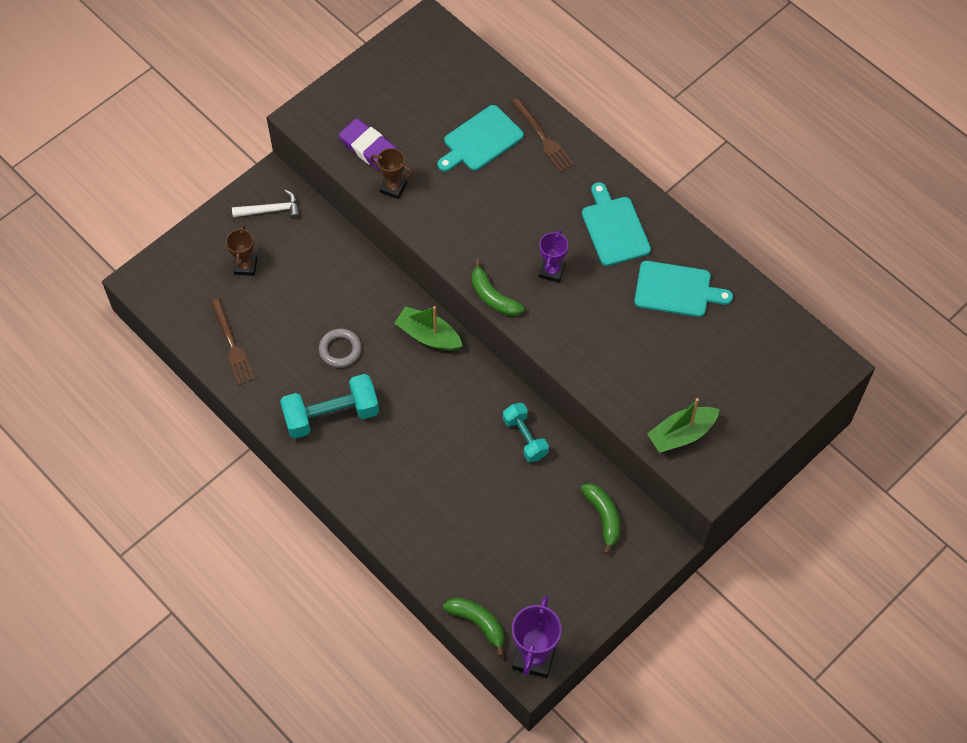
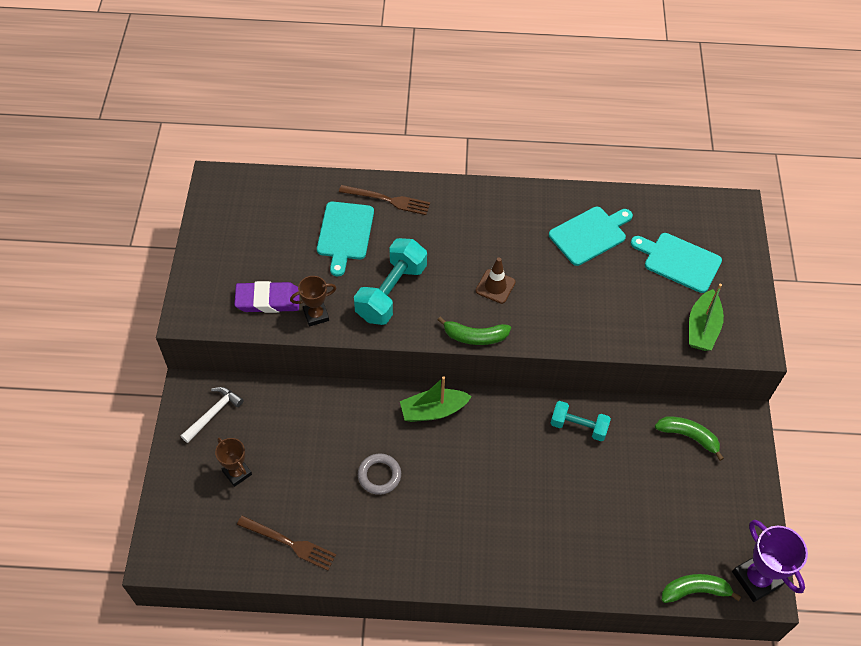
camera: 45 degrees left, 5 degrees down
(331, 415) = (425, 531): turquoise dumbbell -> turquoise dumbbell (391, 292)
(552, 271) = (495, 286): purple trophy -> brown traffic cone
(614, 228) = (504, 225): turquoise cutting board -> turquoise cutting board (679, 261)

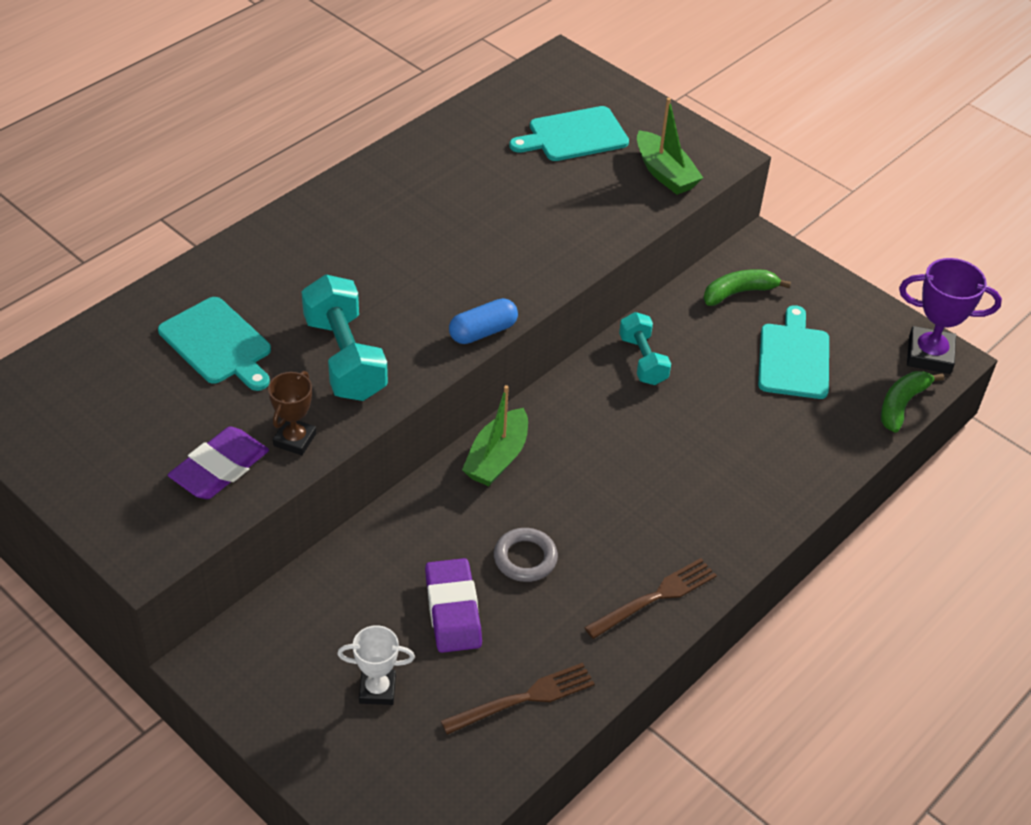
camera: 50 degrees left, 10 degrees down
(213, 413) = (270, 660): white hammer -> none
(237, 473) = (377, 689): brown trophy -> white trophy
(315, 468) = (453, 610): none -> purple eraser
(388, 200) = (221, 280): brown fork -> brown fork (655, 597)
(475, 336) = (483, 332): green banana -> blue capsule
(495, 286) = (441, 275): brown traffic cone -> none
(578, 426) = (643, 360): turquoise dumbbell -> turquoise dumbbell turned 75 degrees counterclockwise
(589, 234) = (466, 169): turquoise cutting board -> turquoise cutting board (793, 358)

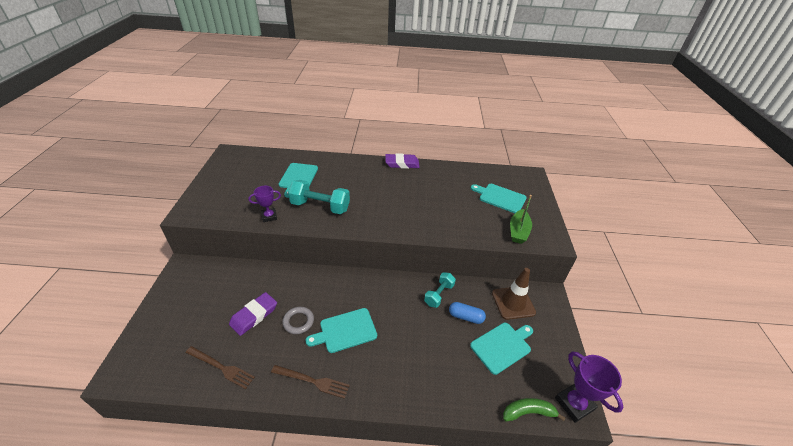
camera: 50 degrees right, 5 degrees down
(220, 468) = (240, 208): purple eraser -> purple eraser (402, 163)
(295, 440) = (269, 216): brown trophy -> purple trophy
(345, 358) = (320, 206): turquoise dumbbell -> turquoise dumbbell turned 75 degrees clockwise
(377, 689) = (198, 317): white trophy -> none
(483, 332) = (370, 231): blue capsule -> blue capsule (465, 317)
(497, 458) = (342, 282): green boat -> none
(601, 510) = (345, 331): none -> turquoise cutting board
(739, 292) = (513, 303): green banana -> brown traffic cone

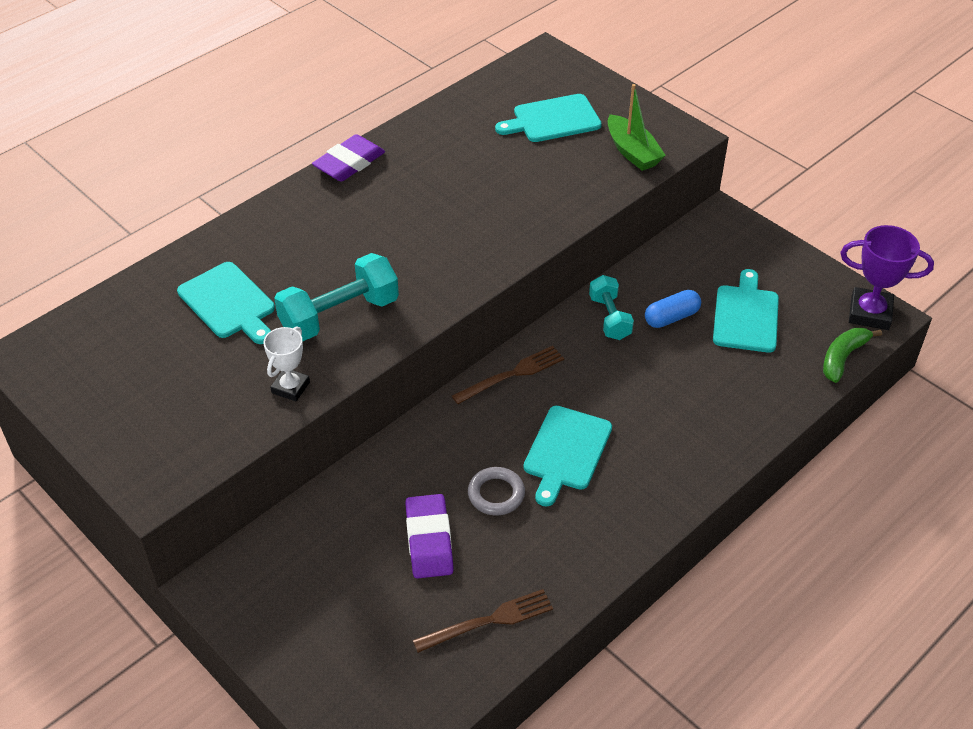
camera: 45 degrees left, 5 degrees up
(269, 216) = (290, 387): purple trophy -> white trophy
(313, 381) = (611, 530): brown fork -> brown fork (512, 374)
(513, 303) = (698, 258): brown traffic cone -> none

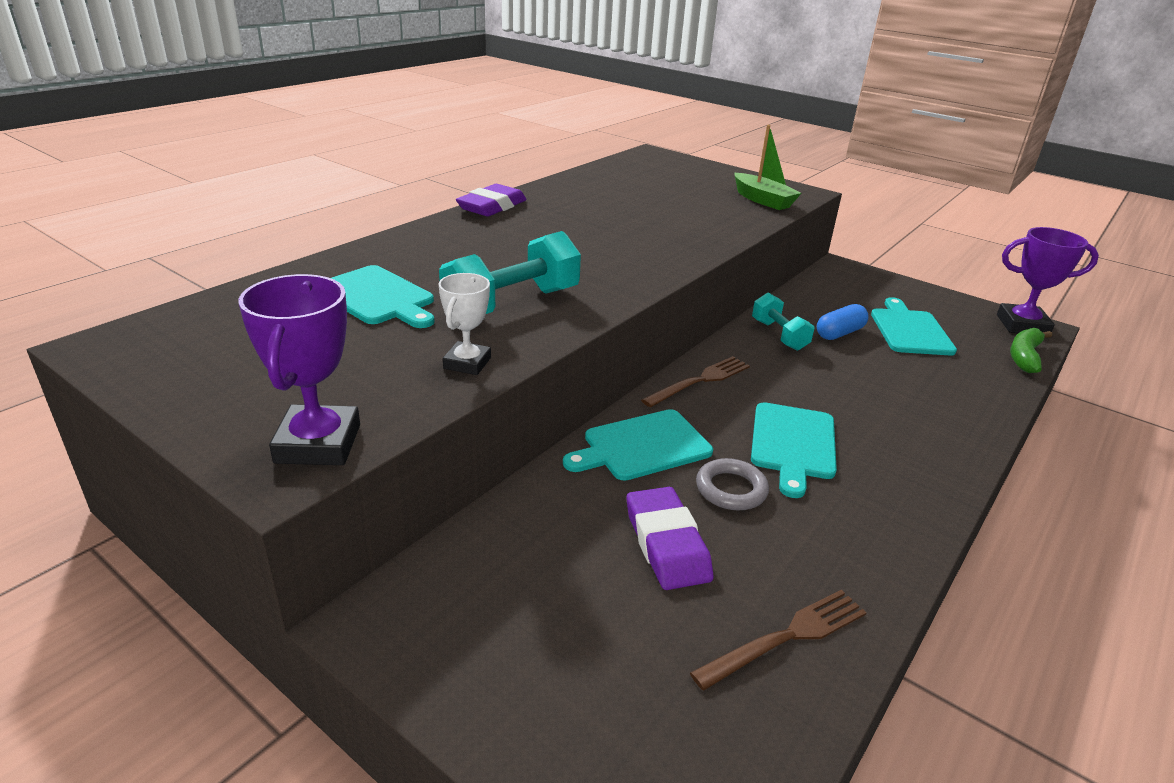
camera: 10 degrees left, 15 degrees down
(176, 465) = (318, 444): none -> purple trophy
(553, 120) = (678, 184): turquoise cutting board -> turquoise cutting board (642, 446)

